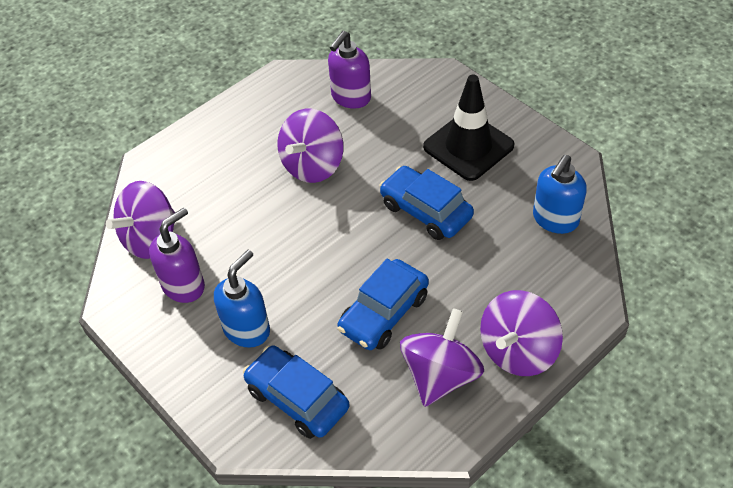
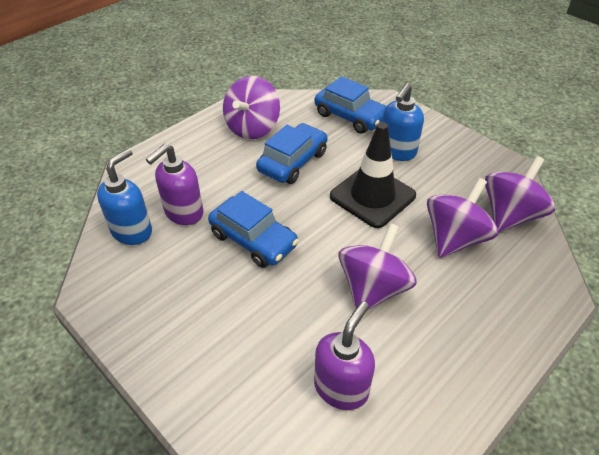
camera: 175 degrees right, 5 degrees down
(184, 286) = (460, 179): purple soap dispenser -> purple soap dispenser (183, 213)
(468, 146) = (198, 311): black traffic cone -> black traffic cone (372, 196)
(518, 351) = (195, 140): purple spinning top -> purple spinning top (454, 238)

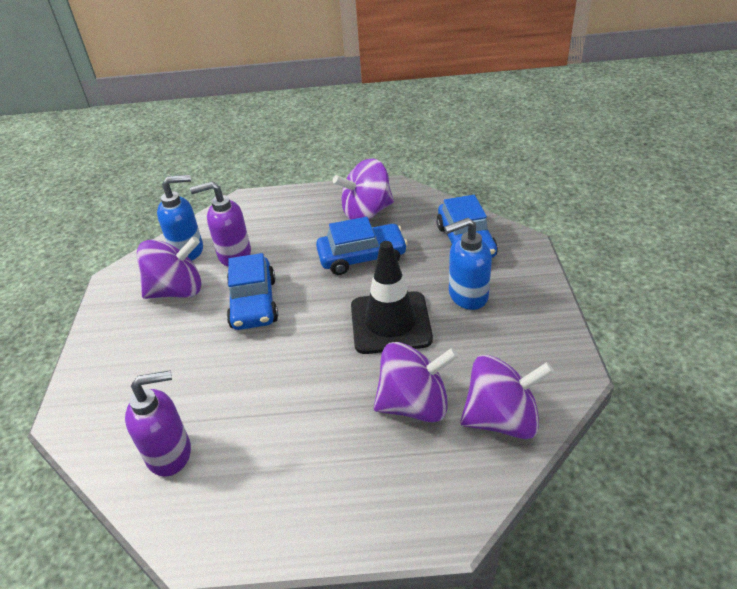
camera: 45 degrees right, 5 degrees down
(373, 288) = (288, 398): purple spinning top -> purple spinning top (177, 290)

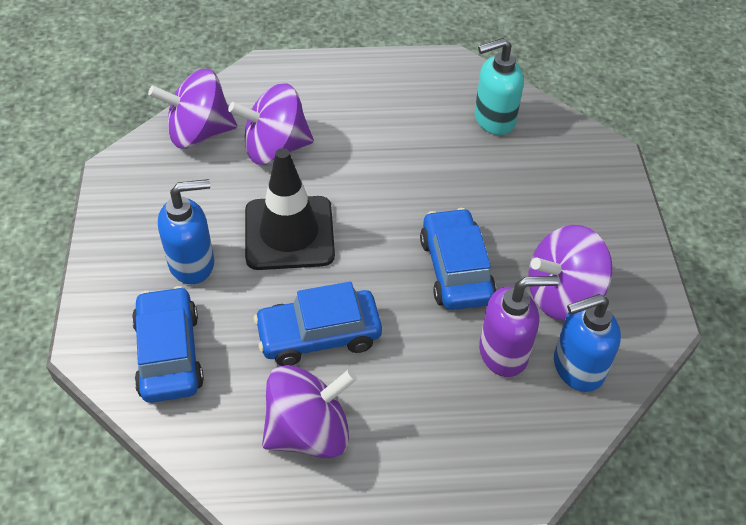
camera: 175 degrees right, 10 degrees up
(170, 453) = (493, 120): purple soap dispenser -> turquoise soap dispenser

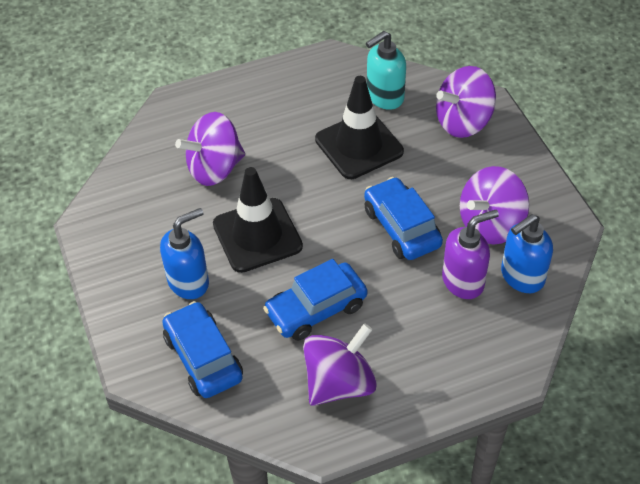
camera: 15 degrees left, 0 degrees up
(199, 133) = (144, 172): purple spinning top -> purple spinning top (463, 122)
(443, 165) = (359, 145): none -> black traffic cone

